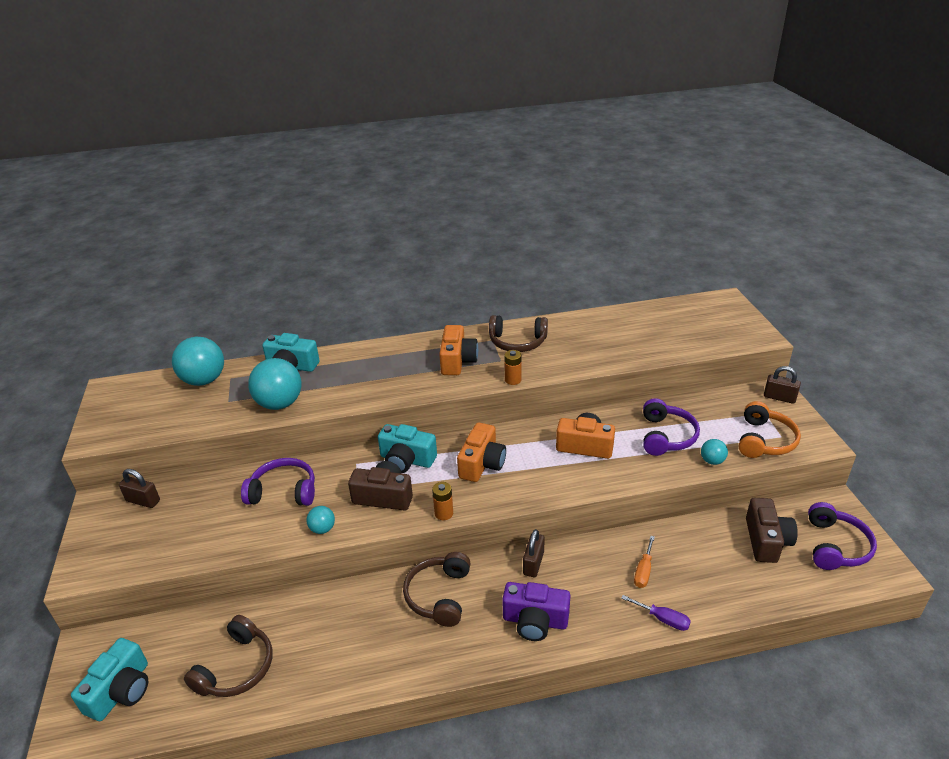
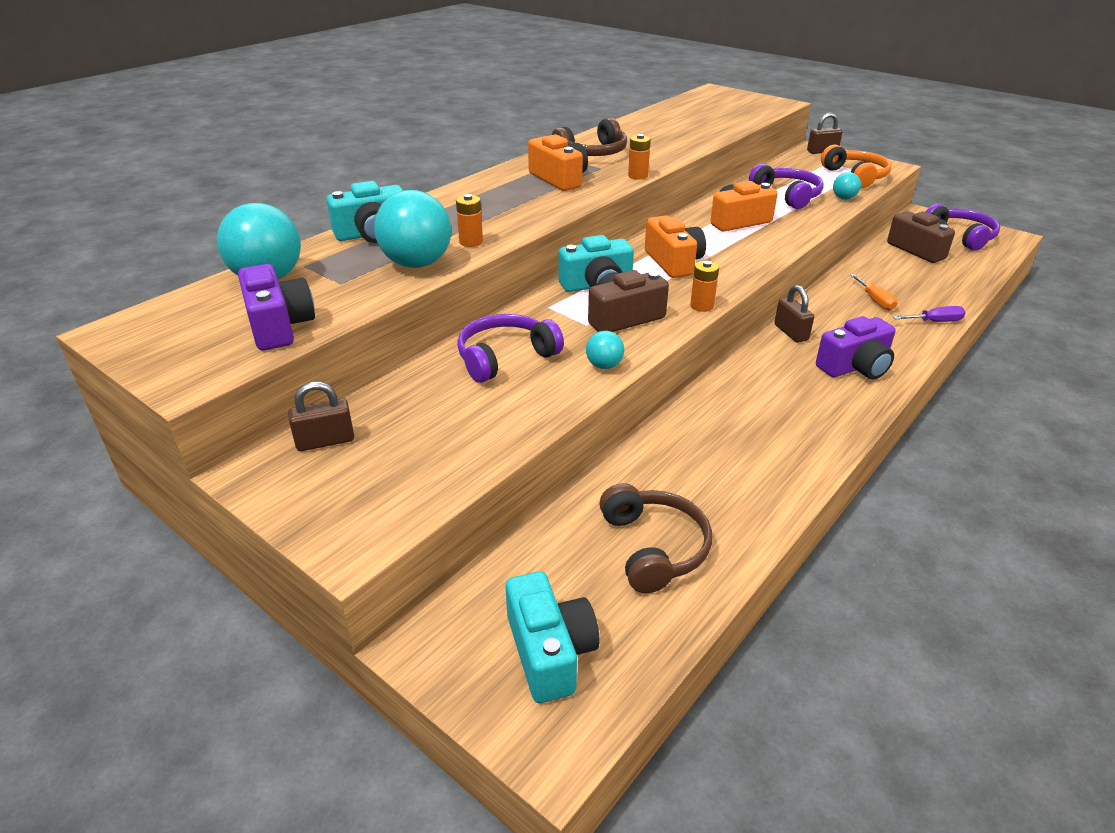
camera: 40 degrees left, 0 degrees up
(166, 420) = (279, 326): none -> purple camera
(329, 398) = (471, 242): none -> orange battery
(439, 595) = (752, 389): brown headphones -> none

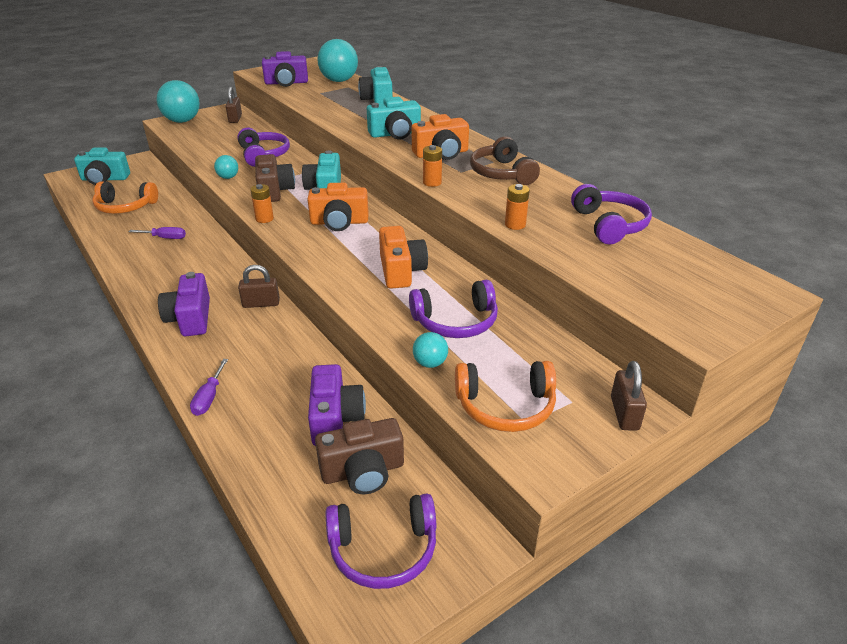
camera: 105 degrees right, 0 degrees up
(417, 264) = (327, 107): turquoise ball -> turquoise ball (182, 121)
(471, 242) = (345, 120): orange battery -> orange battery (515, 225)
(511, 206) = (395, 134): none -> turquoise camera
(654, 547) = (125, 207): brown headphones -> orange headphones
(664, 120) = (609, 225): none -> purple headphones
(719, 453) = (165, 238): none -> purple screwdriver
(875, 301) = (274, 374): orange screwdriver -> none
(888, 267) = (335, 418): none -> purple camera

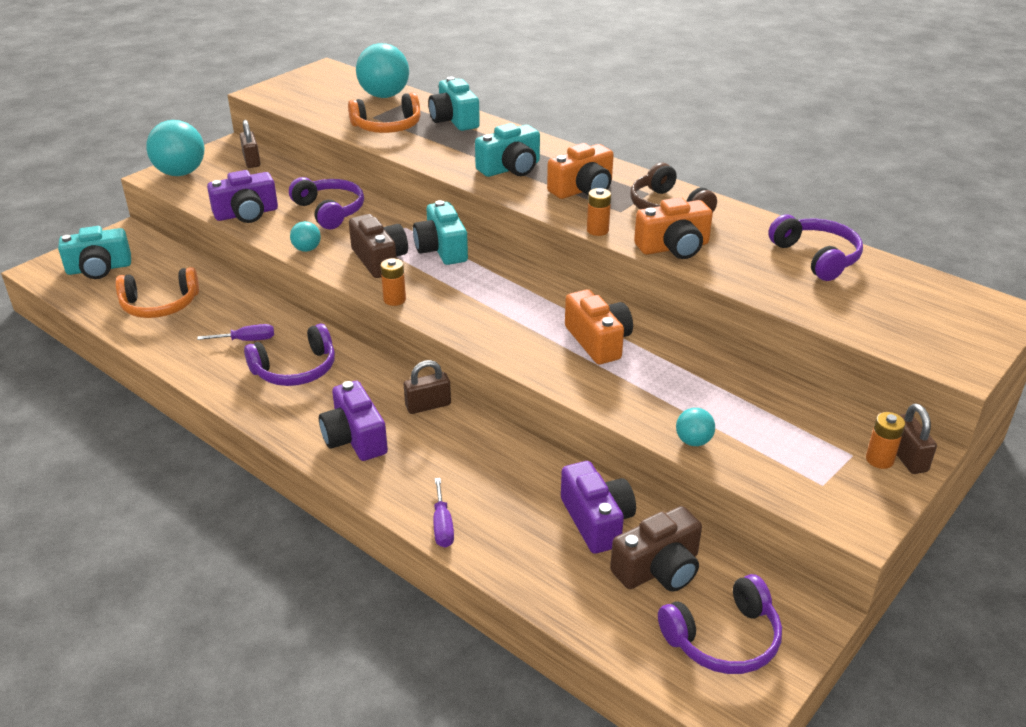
camera: 15 degrees left, 0 degrees up
(286, 83) = (317, 106): purple camera -> purple camera (246, 214)
(339, 222) = (488, 291): orange camera -> orange camera (674, 247)
(456, 321) = (692, 391): purple headphones -> purple headphones (295, 369)
(505, 406) = (793, 472): orange headphones -> orange headphones (387, 126)
(515, 225) = (720, 271): orange battery -> orange battery (879, 460)

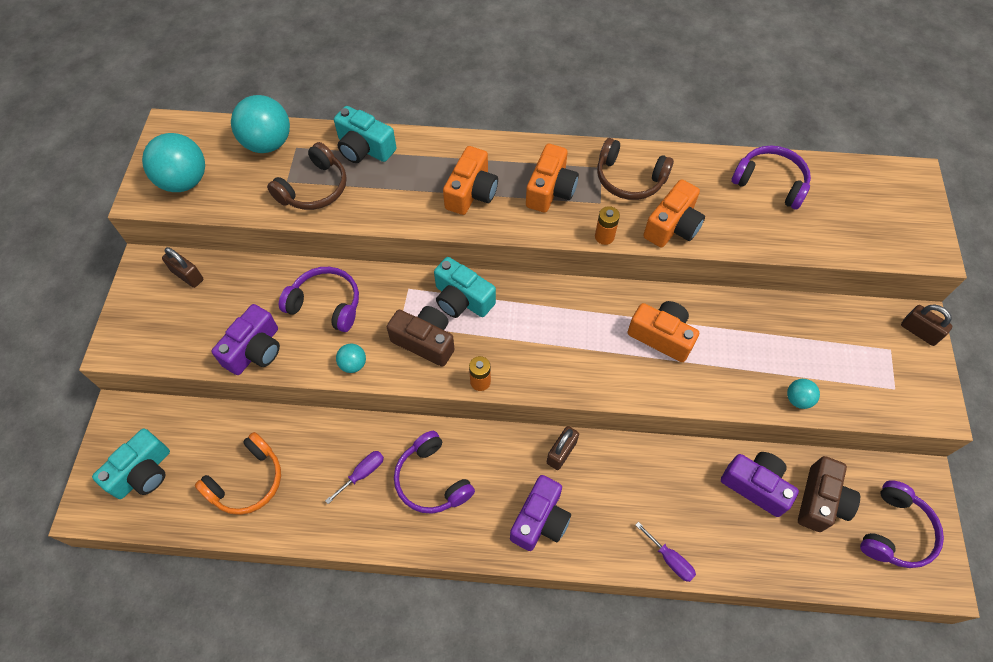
camera: 35 degrees left, 25 degrees up
(180, 173) = (134, 330): turquoise ball -> turquoise ball (184, 181)
(295, 369) = (432, 480): purple headphones -> purple headphones turned 120 degrees clockwise
(354, 438) = (540, 520): purple camera -> purple camera turned 90 degrees counterclockwise
(387, 126) = (314, 188): orange headphones -> brown headphones
(510, 168) = (471, 192): turquoise camera -> orange camera
(879, 460) = (907, 344): orange battery -> none

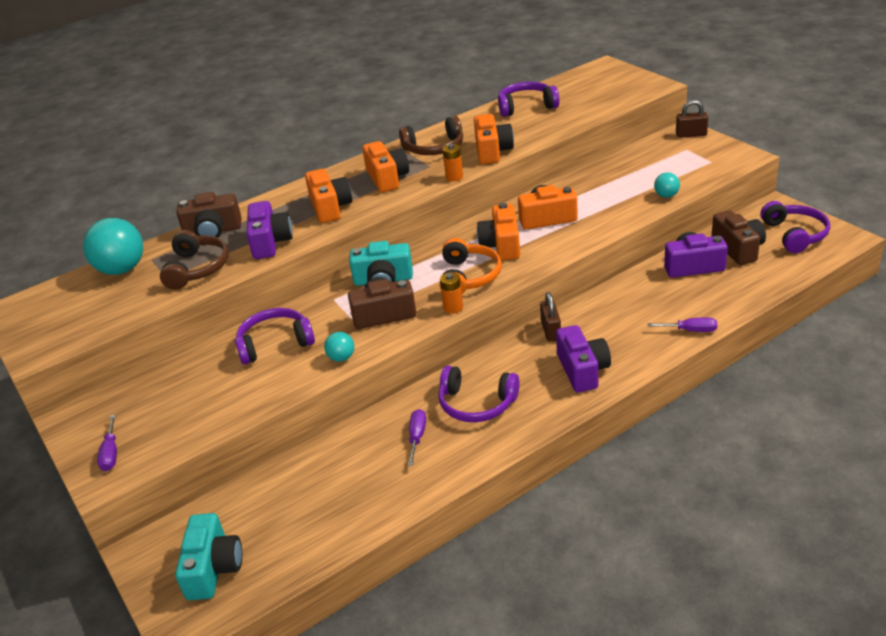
camera: 35 degrees left, 25 degrees down
(139, 326) = (111, 453): none -> purple screwdriver
(184, 181) = (68, 325): turquoise ball -> none
(187, 275) = (122, 400): brown padlock -> none
(247, 481) = (322, 506): orange headphones -> orange headphones (468, 277)
(255, 350) = (245, 400): purple camera -> purple camera (270, 242)
(364, 148) = (213, 231): turquoise camera -> brown camera
(590, 338) = (501, 245): none -> orange camera

